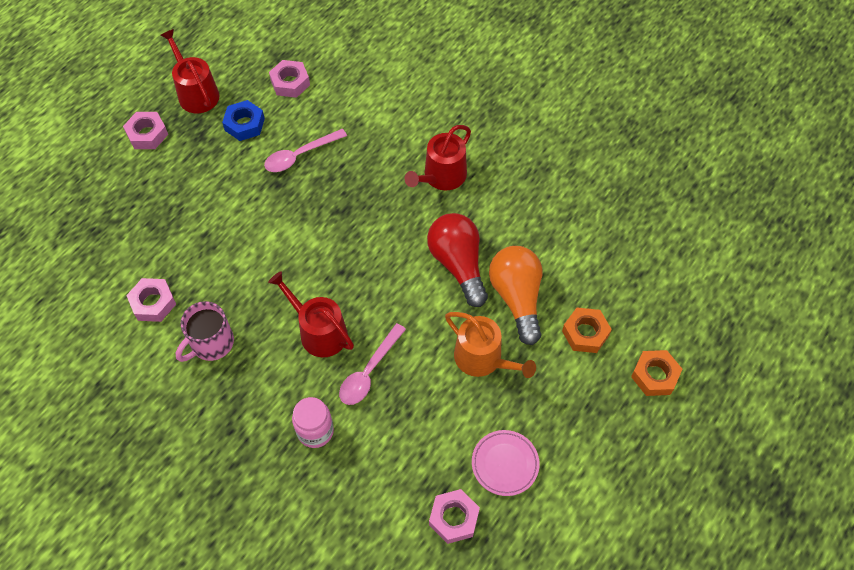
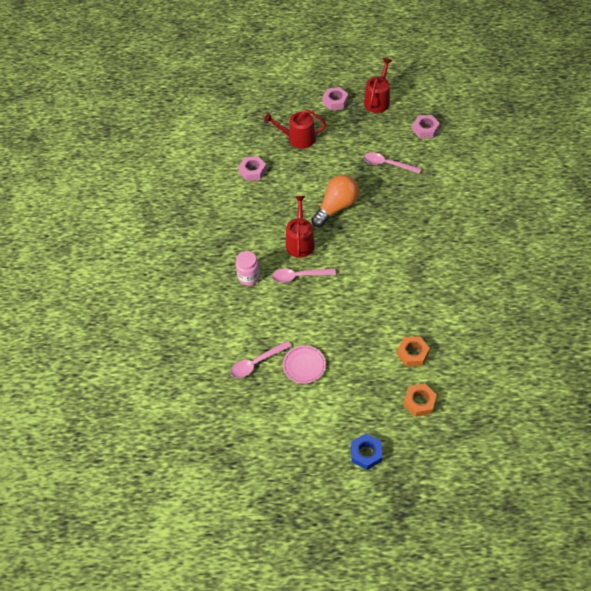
camera: 55 degrees right, 5 degrees down
(211, 343) = (254, 207): pink mug -> none
(244, 124) = (381, 131): blue nut -> blue nut (366, 453)
(441, 177) = (439, 228): red watering can -> red watering can (298, 138)
(454, 518) = (256, 363): pink nut -> pink spoon
(458, 264) = (395, 271): red light bulb -> none
(483, 359) = (352, 318): orange watering can -> none
(517, 298) = (402, 309): orange light bulb -> orange light bulb (336, 207)

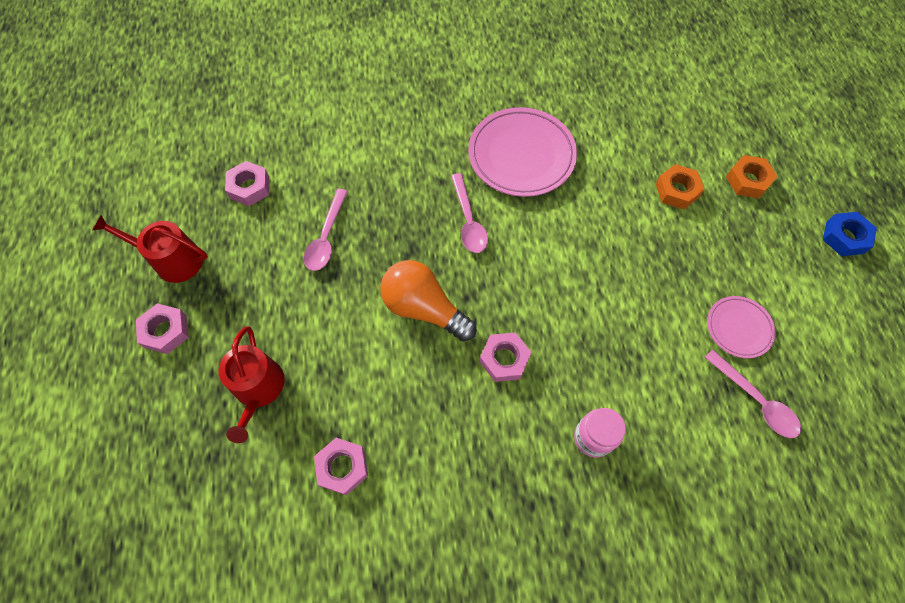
camera: 100 degrees left, 10 degrees up
(299, 276) = (575, 353): pink spoon -> pink spoon (468, 220)
(300, 242) = (504, 359): red watering can -> pink nut
(446, 265) = (521, 156): none -> pink plate

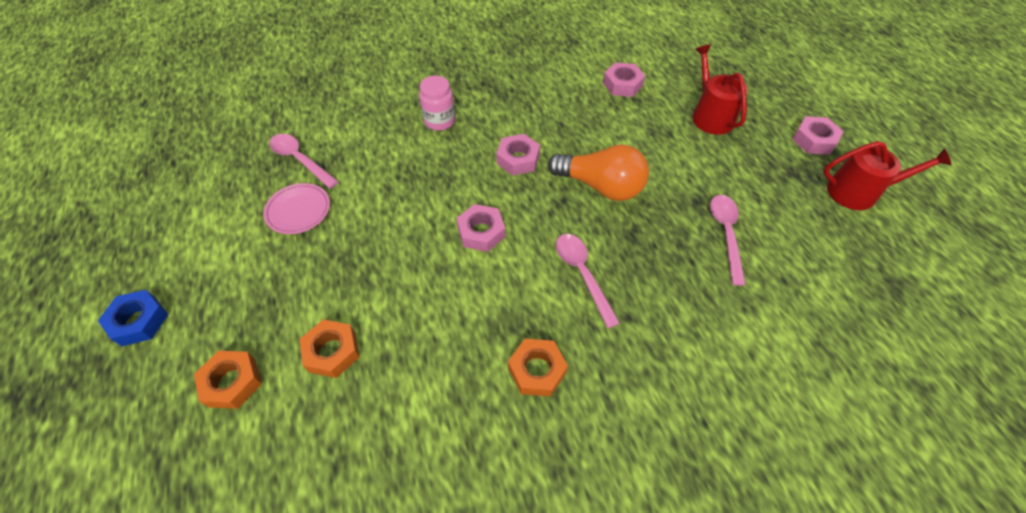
camera: 170 degrees right, 10 degrees down
(249, 187) = (843, 274): pink nut -> pink nut (481, 232)
(521, 156) = (537, 370): pink plate -> orange nut

